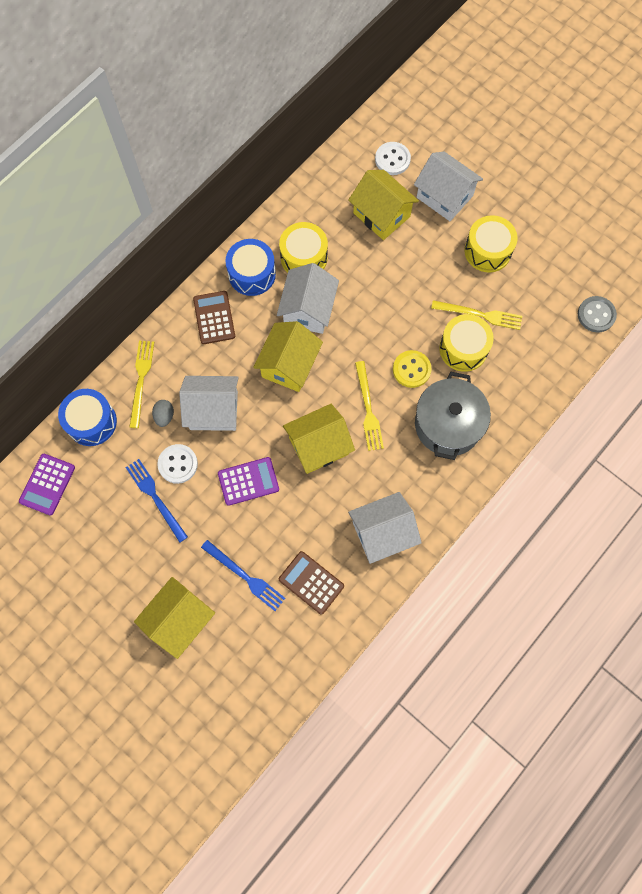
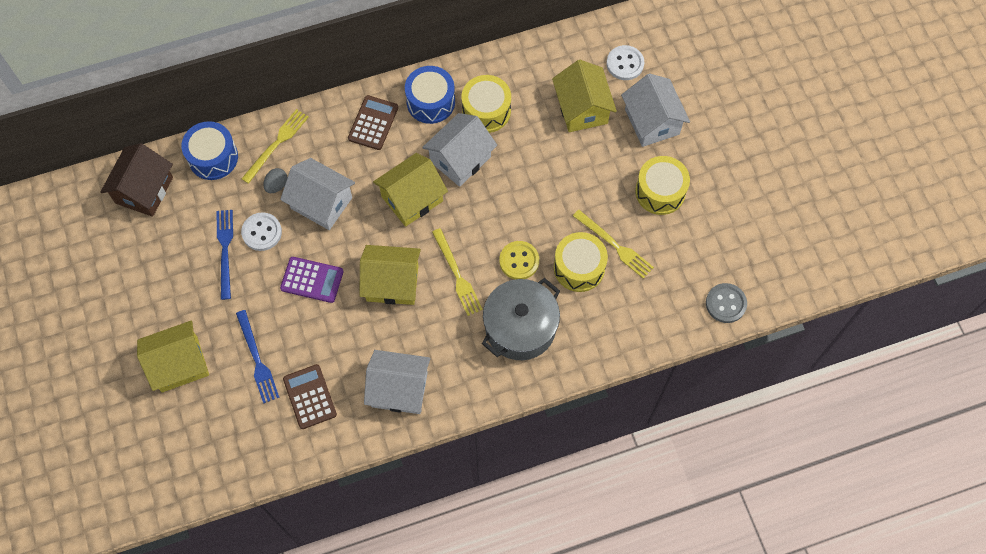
camera: 30 degrees right, 5 degrees down
(47, 484) = (144, 190): purple calculator -> brown house
(368, 409) = (457, 275): yellow fork -> yellow fork turned 45 degrees counterclockwise

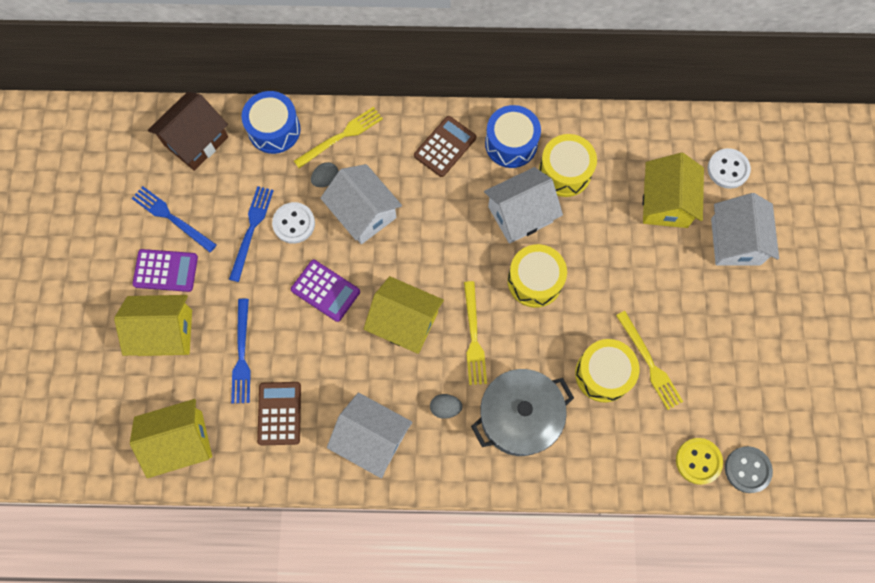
camera: 20 degrees right, 5 degrees up
(147, 264) = (171, 218): none -> blue fork
(159, 311) = (165, 270): none -> purple calculator
(412, 198) = (456, 239): yellow house -> yellow house (181, 441)
(454, 342) = (445, 408): none -> grey egg
(519, 261) = (543, 344): yellow button -> yellow button (698, 461)
(660, 191) = (718, 321): yellow drum -> yellow drum (535, 281)

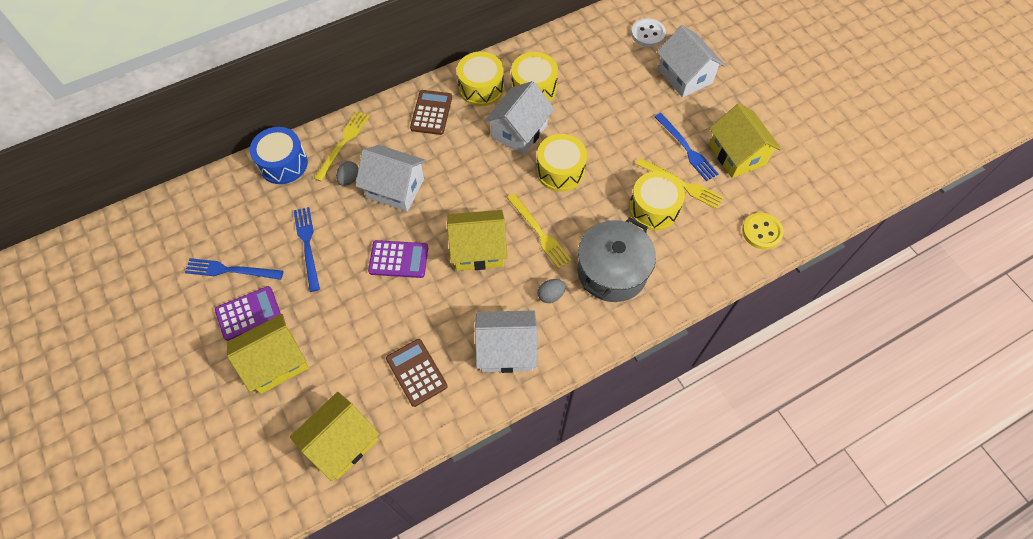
camera: 30 degrees left, 10 degrees down
(196, 141) = (219, 202): brown house -> none
(242, 355) = (356, 344): blue fork -> blue fork (686, 149)
(294, 223) = (341, 223): white button -> none
(511, 143) = (481, 88): blue drum -> yellow drum
(665, 203) = (620, 74): yellow house -> yellow house (737, 155)
(747, 469) = (799, 219): grey button -> none

